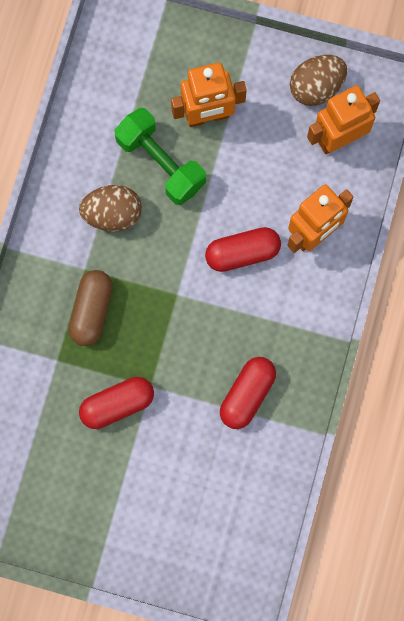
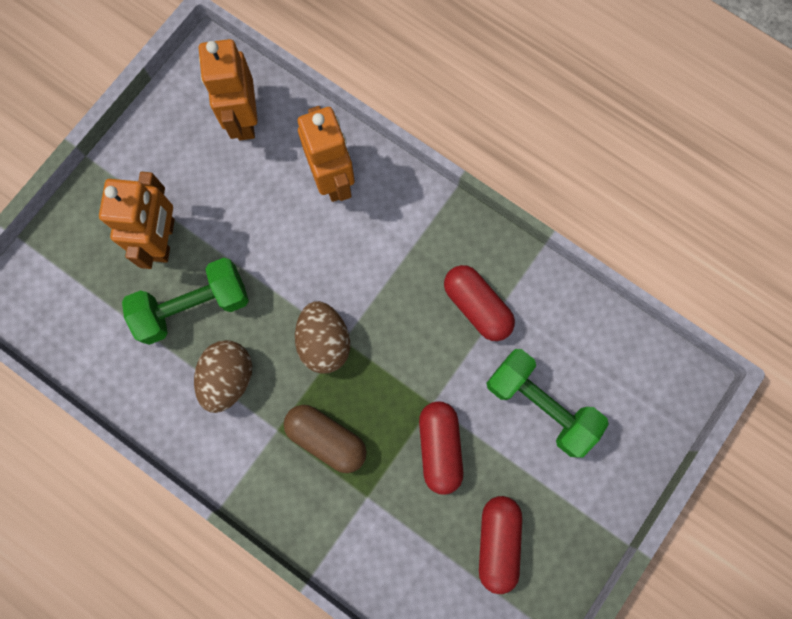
camera: 70 degrees left, 0 degrees up
(182, 476) = (540, 405): none -> green dumbbell
(242, 253) = (325, 257): red capsule -> red capsule (497, 541)
(316, 87) = (181, 121): brown egg -> brown egg (324, 342)

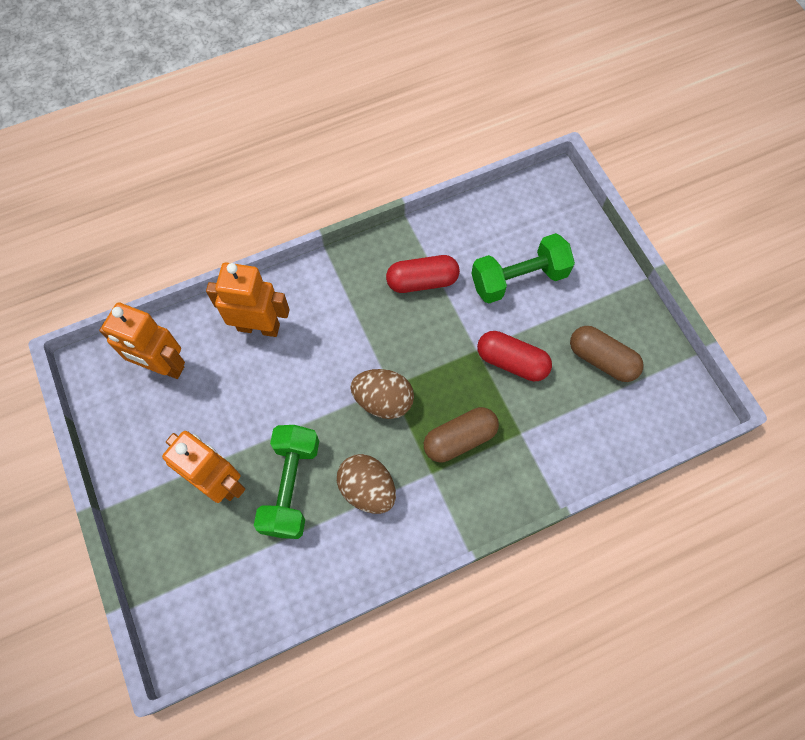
camera: 60 degrees left, 10 degrees down
(497, 541) = (601, 359): red capsule -> brown capsule

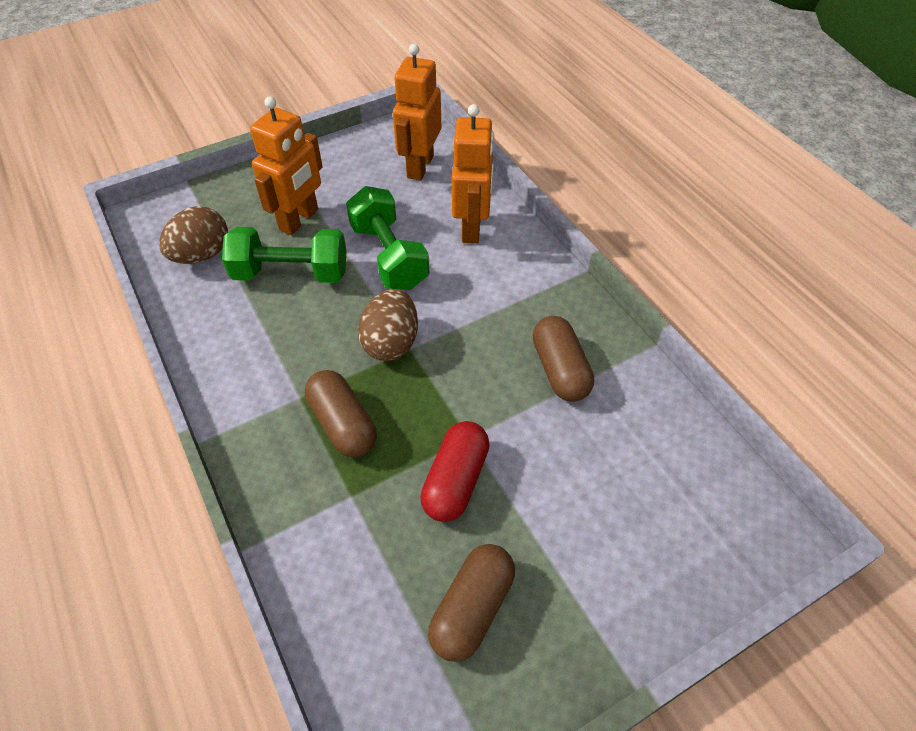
camera: 85 degrees right, 15 degrees down
(367, 489) = (284, 337): brown egg -> brown egg (202, 255)
(422, 281) = (560, 370): red capsule -> brown capsule
(518, 279) = (589, 485): green dumbbell -> green dumbbell (389, 256)

